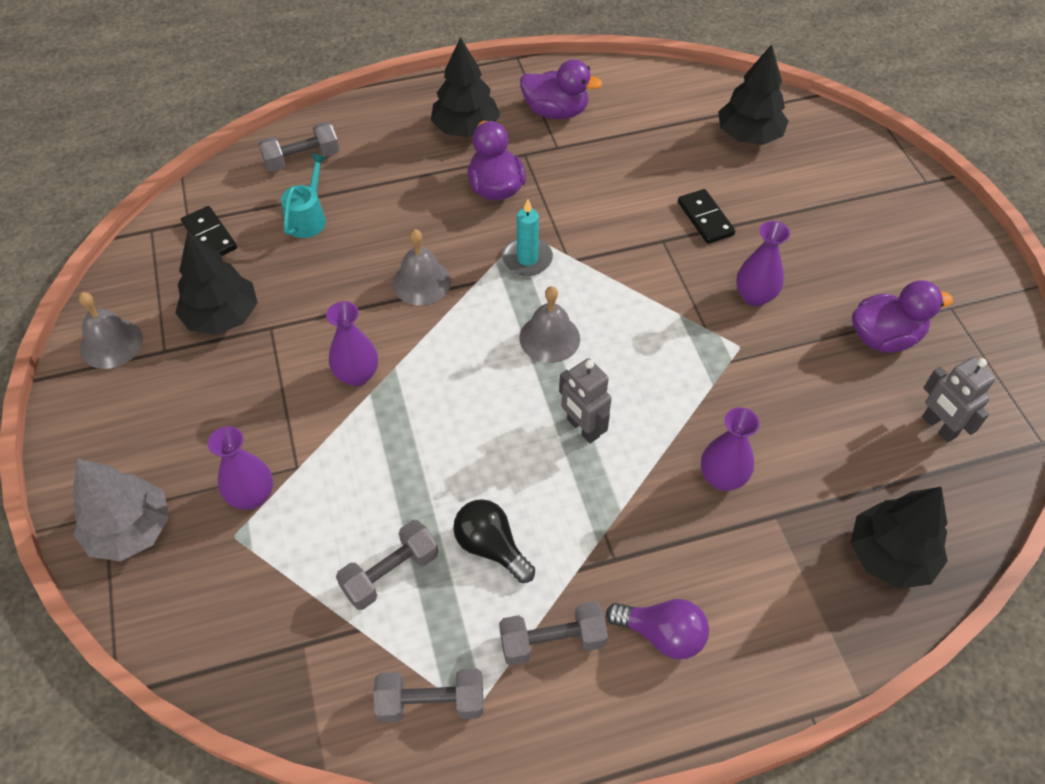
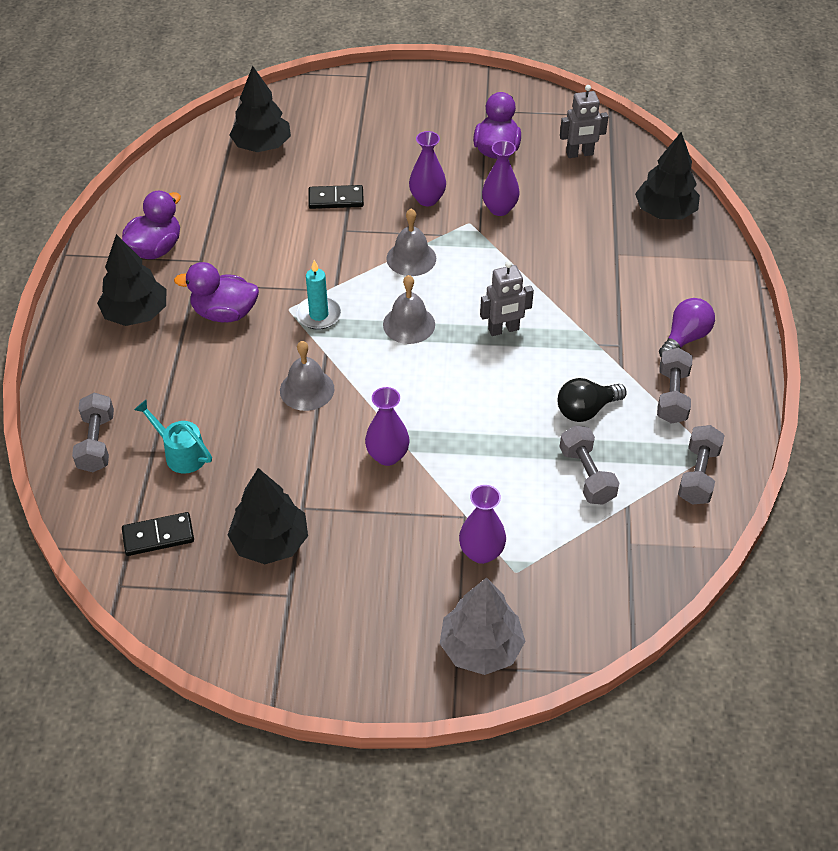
camera: 70 degrees left, 5 degrees down
(111, 343) = (258, 638): grey bell -> grey bell (411, 258)
(722, 478) = (577, 269): purple vase -> purple vase (499, 209)

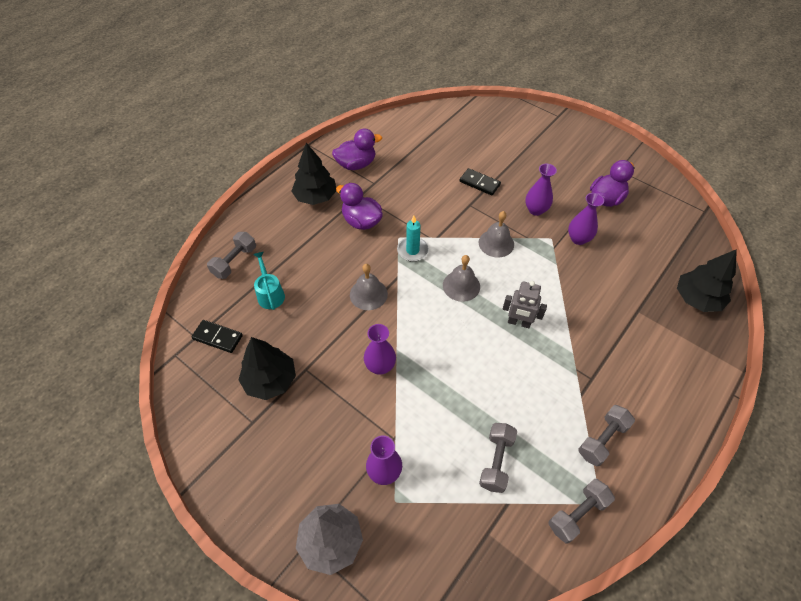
camera: 35 degrees right, 5 degrees up
(262, 146) = (462, 131): black tree -> none
(579, 154) = (663, 228): grey robot -> none
(586, 410) = (532, 412): black light bulb -> none
(685, 338) = (644, 401): purple light bulb -> none

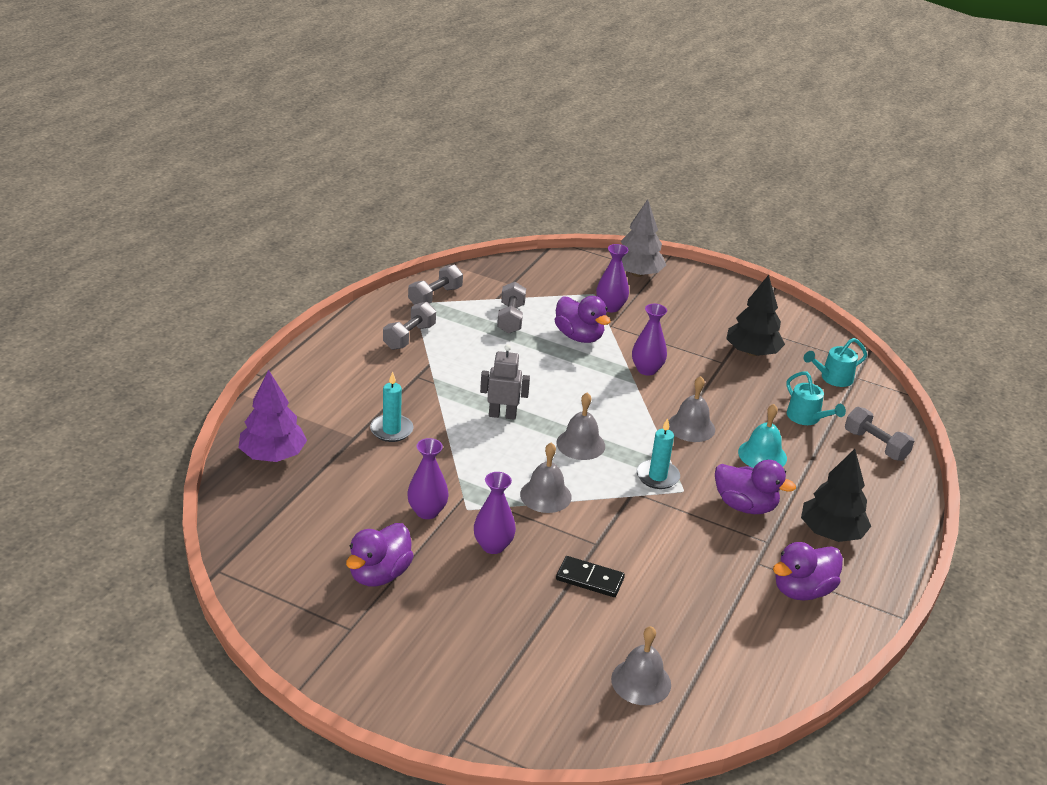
camera: 165 degrees right, 20 degrees down
(218, 337) = (832, 378): black domino -> turquoise watering can
(235, 262) = (875, 445): grey dumbbell -> grey dumbbell turned 60 degrees counterclockwise
(326, 261) = (762, 455): none -> turquoise bell
(431, 422) = (579, 336): none -> purple duck
(466, 129) = (641, 681): none -> grey bell
(609, 315) = (391, 430): none -> turquoise candle
(697, 299) = (273, 455): black tree -> purple tree

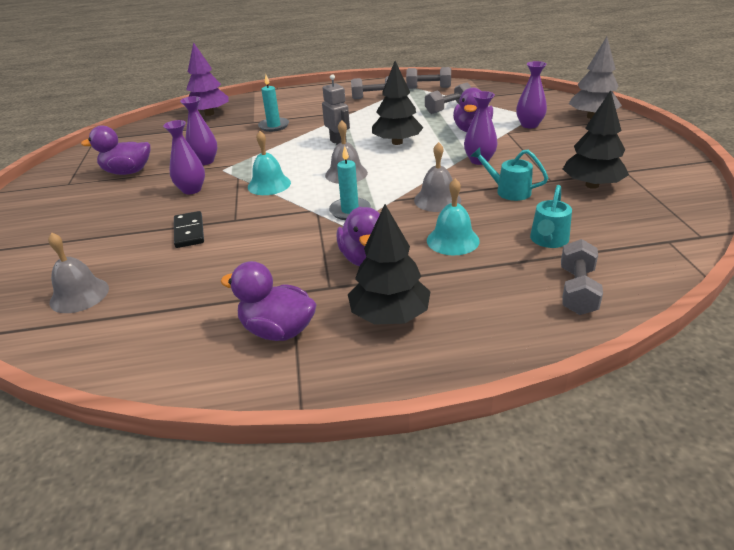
camera: 60 degrees right, 0 degrees up
(545, 495) = (269, 184): grey bell -> turquoise bell
(549, 385) = (397, 142): none -> black tree
(832, 378) = (638, 230): turquoise watering can -> turquoise watering can (508, 191)

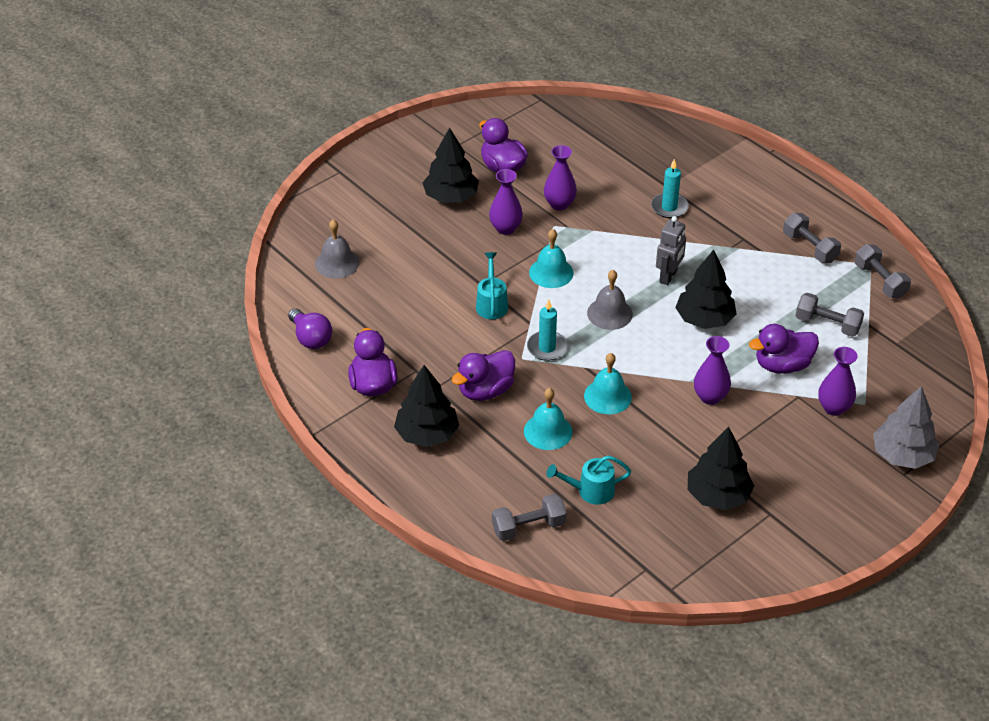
camera: 55 degrees right, 10 degrees up
(115, 203) = (451, 197): none -> black tree
(150, 355) = (311, 338): none -> purple light bulb
(189, 232) = (446, 268): black domino -> none
(209, 114) = (658, 141): purple tree -> none
(437, 200) = (607, 396): grey bell -> turquoise bell
(508, 191) = (660, 438): turquoise watering can -> turquoise watering can (491, 303)

